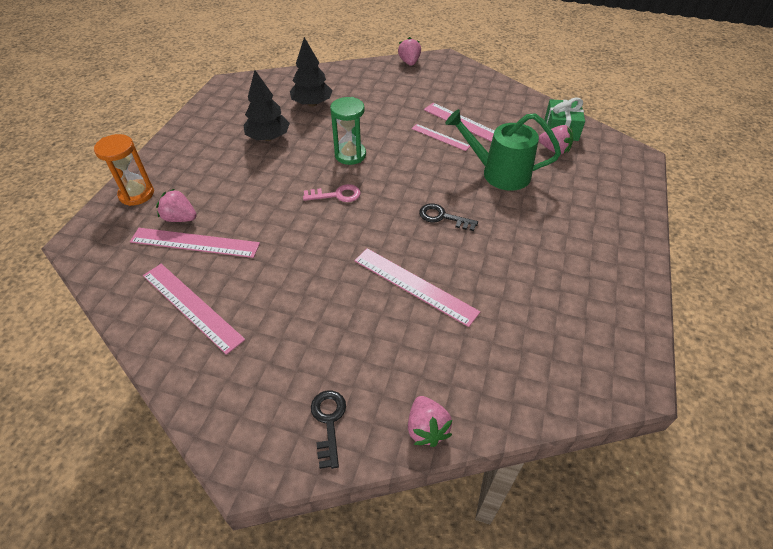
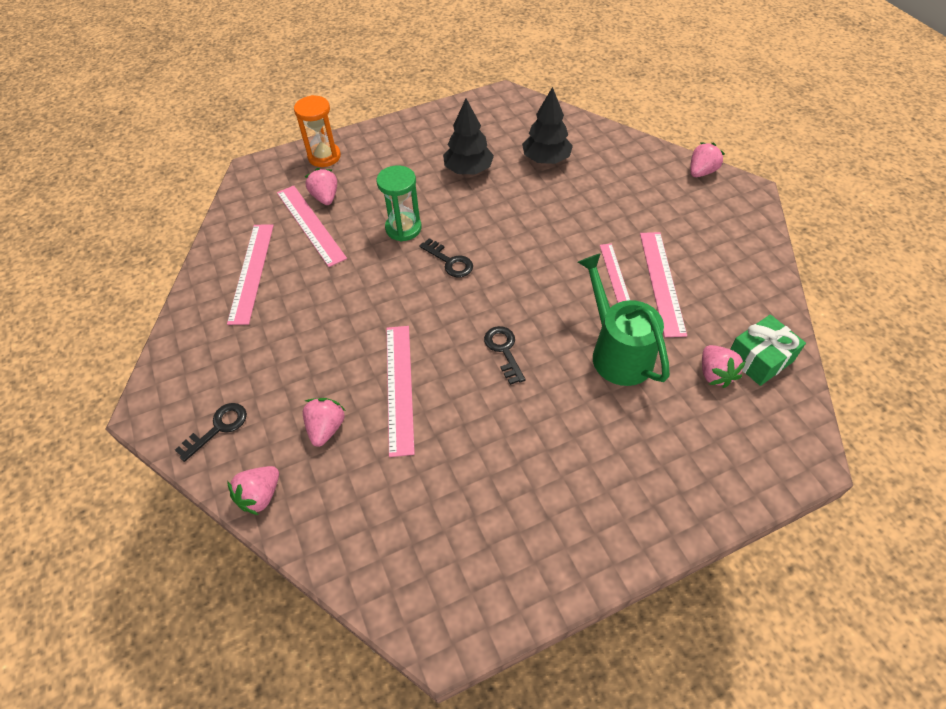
camera: 50 degrees right, 5 degrees up
(336, 195) = (450, 261): pink key -> black key
(350, 155) = (510, 232): green hourglass -> green hourglass (403, 228)
(405, 348) = (326, 428): none -> pink strawberry

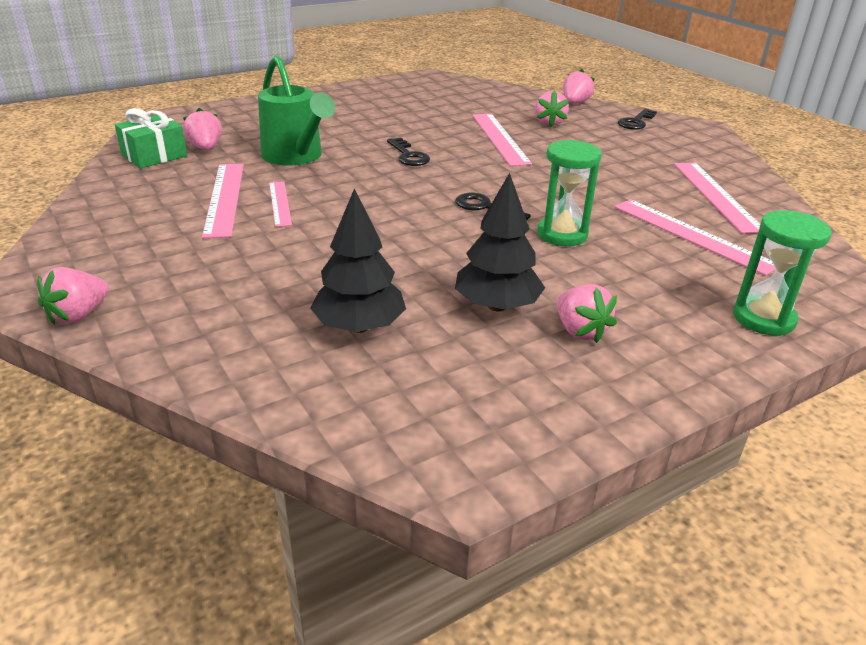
camera: 170 degrees right, 20 degrees down
(324, 157) = (763, 318): orange hourglass -> green hourglass
(325, 197) = (702, 263): pink strawberry -> pink strawberry (580, 331)

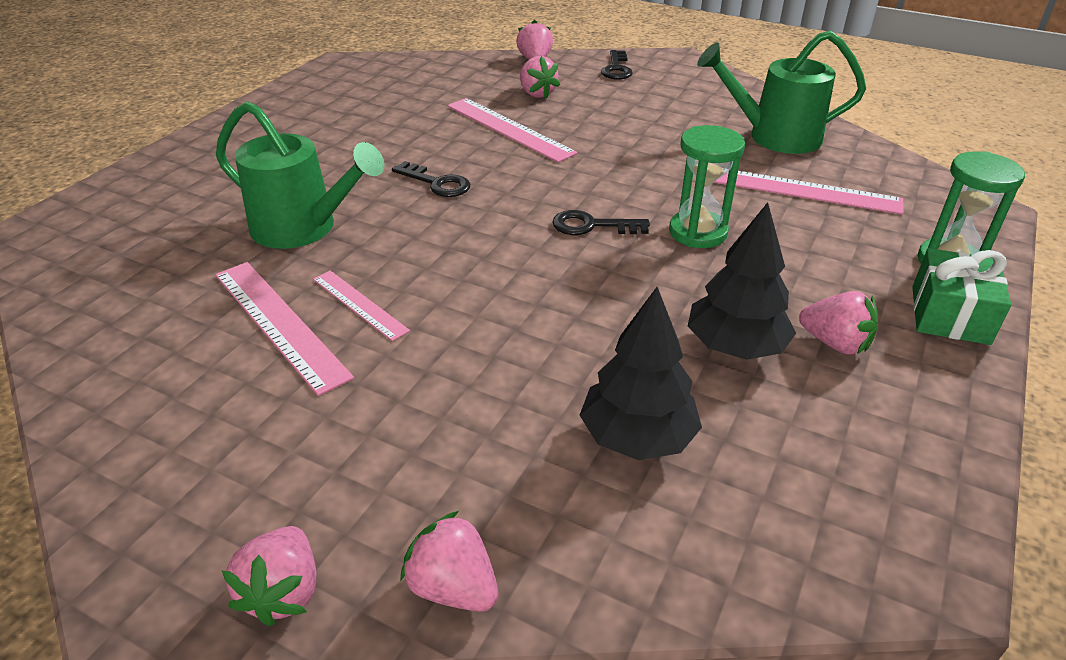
camera: 30 degrees left, 5 degrees up
(154, 155) = (101, 292): green gift -> green gift (949, 315)
(206, 148) = (165, 255): pink strawberry -> pink strawberry (453, 587)
(716, 195) = (774, 137): pink ruler -> green watering can

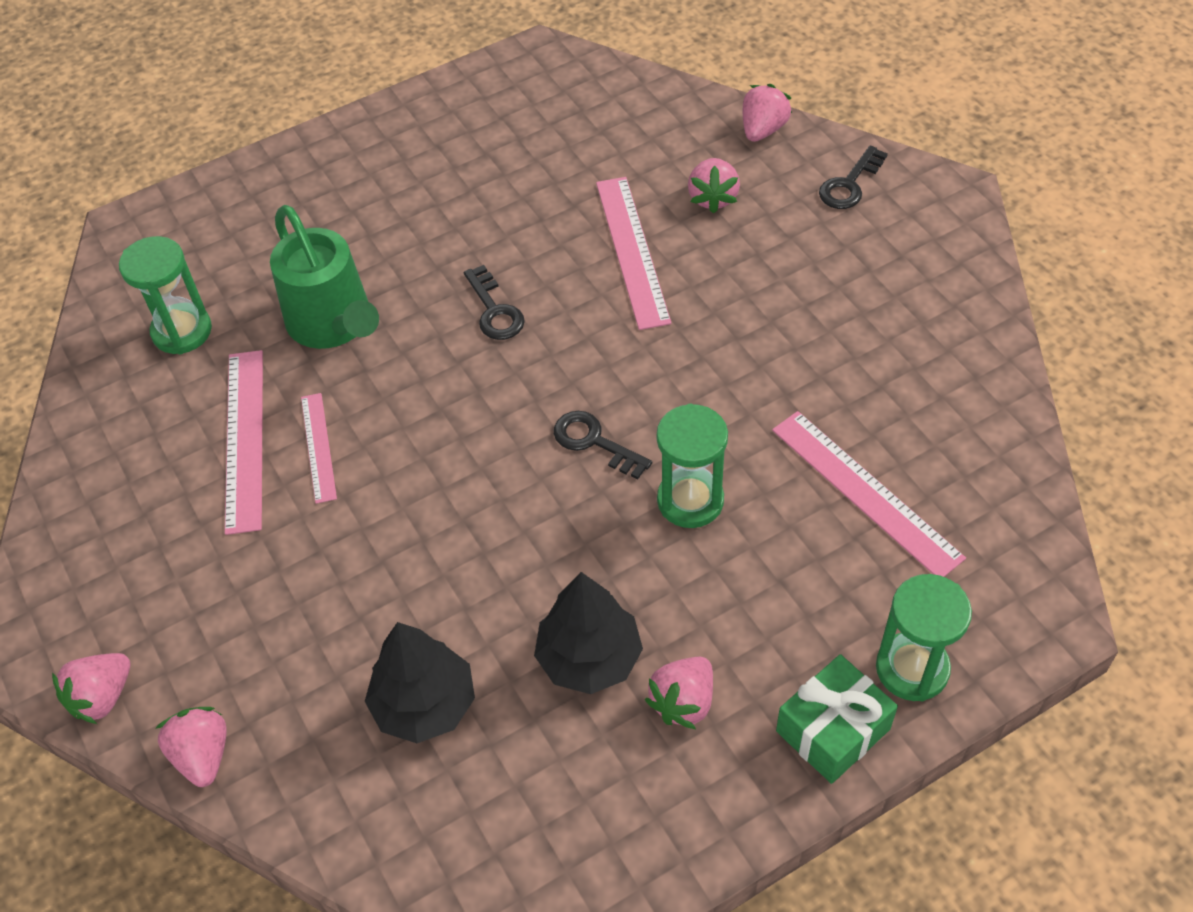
camera: 35 degrees right, 15 degrees up
(150, 275) = (182, 331): none -> green hourglass
(774, 137) = (923, 391): green watering can -> none
(835, 343) = (683, 702): pink strawberry -> pink strawberry turned 60 degrees clockwise

